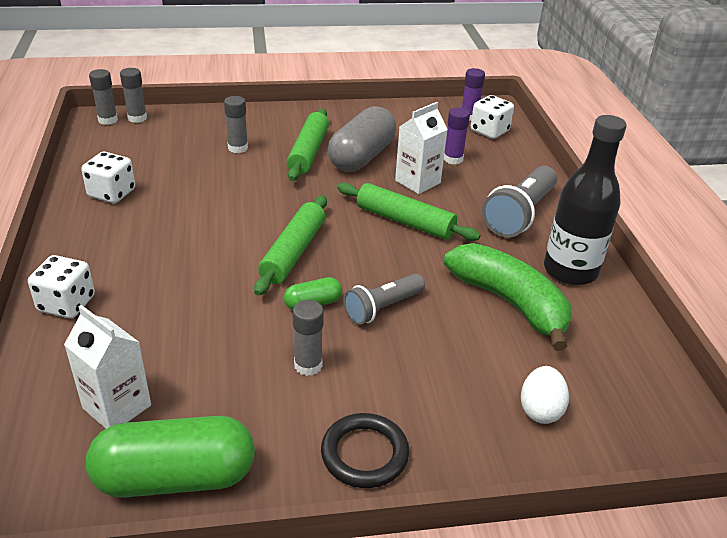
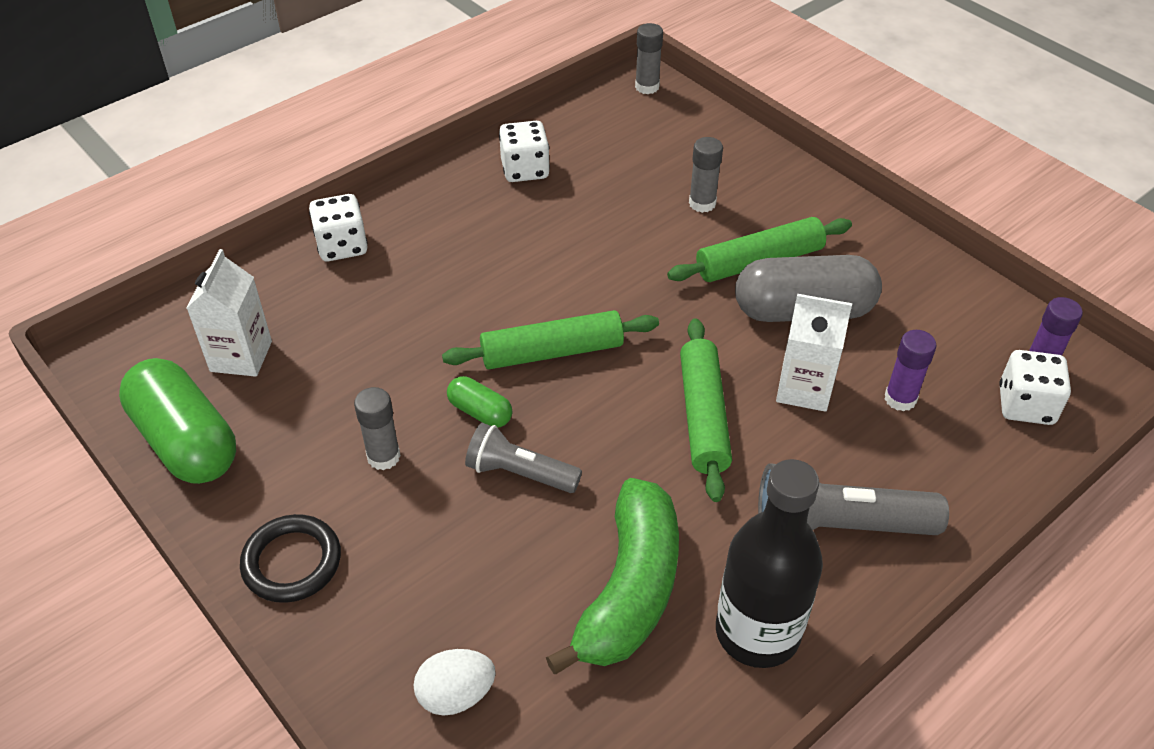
camera: 60 degrees right, 10 degrees up
(137, 118) = (674, 102): grey glue stick -> none

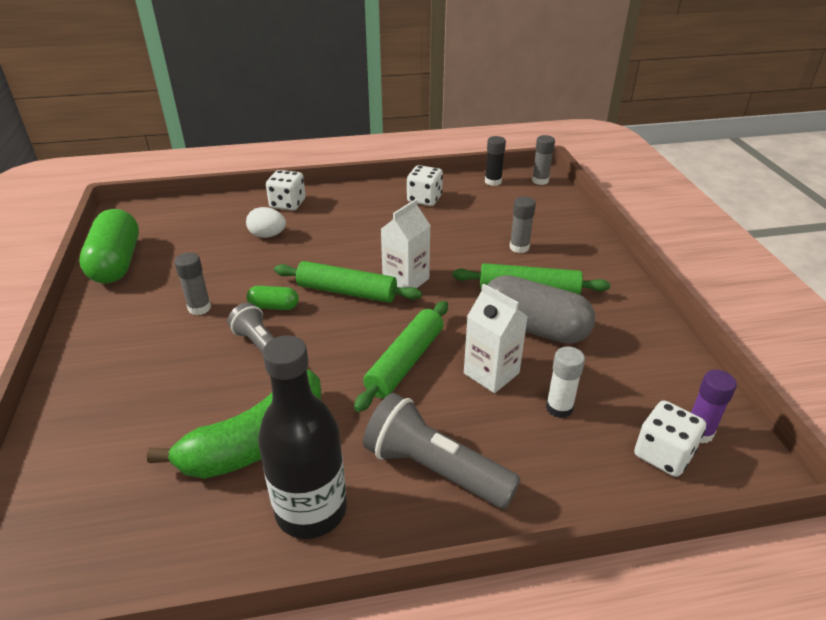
camera: 30 degrees right, 10 degrees down
(241, 356) = (184, 235): white carton -> white carton (406, 280)
(292, 562) = (98, 339): black ring -> none
(456, 695) = (97, 450): white egg -> white egg (267, 235)
(480, 412) = (274, 306): green capsule -> green capsule turned 60 degrees counterclockwise
(589, 109) = (493, 182): none -> black glue stick
(900, 399) = (559, 408): purple glue stick -> white glue stick

